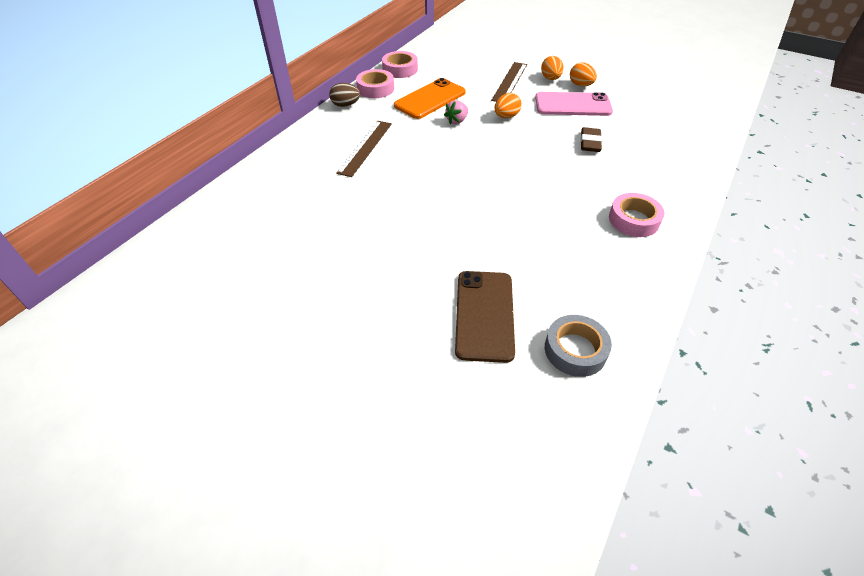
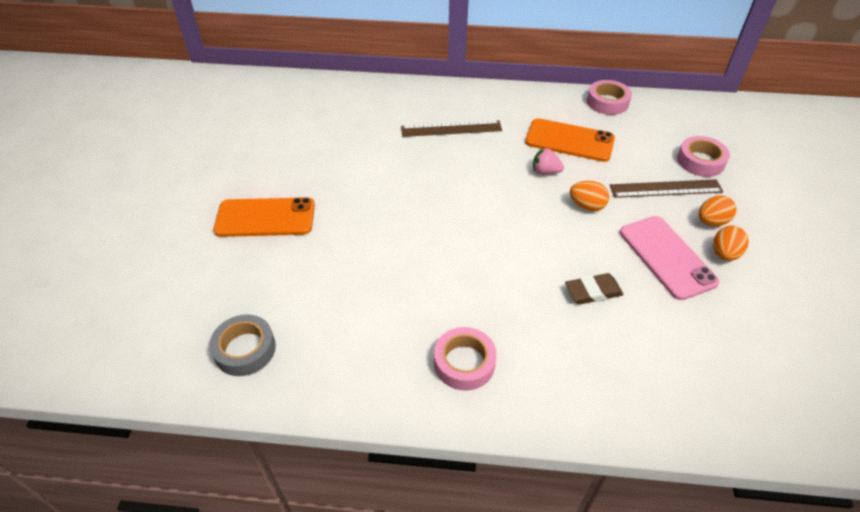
camera: 65 degrees right, 0 degrees up
(345, 105) = (509, 93): brown egg -> none
(375, 88) = (554, 100): pink tape -> pink tape (700, 161)
(401, 298) = (265, 217): none -> orange phone
(484, 315) = (265, 275): brown phone -> none

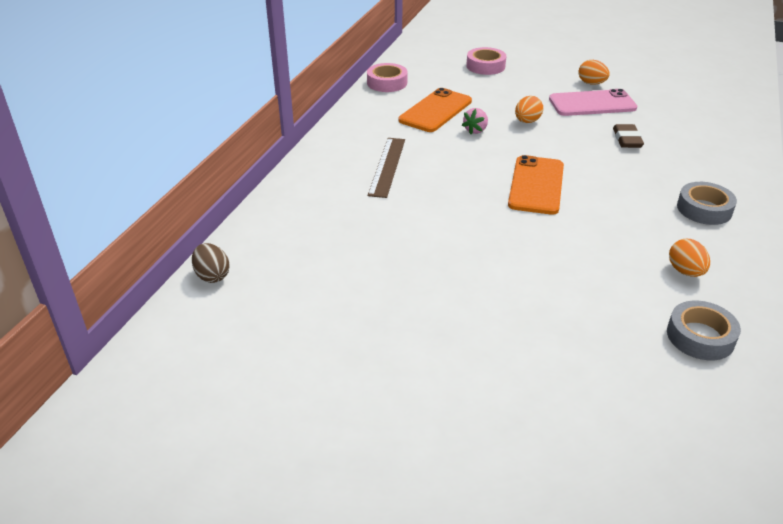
camera: 75 degrees left, 10 degrees down
(265, 217) = (499, 310): orange phone -> orange phone (536, 185)
(283, 81) = (212, 276): none -> brown egg
(464, 363) = (704, 209): pink tape -> grey tape
(665, 189) = (514, 86): brown ruler -> none
(711, 222) = (557, 79): orange egg -> orange egg (685, 271)

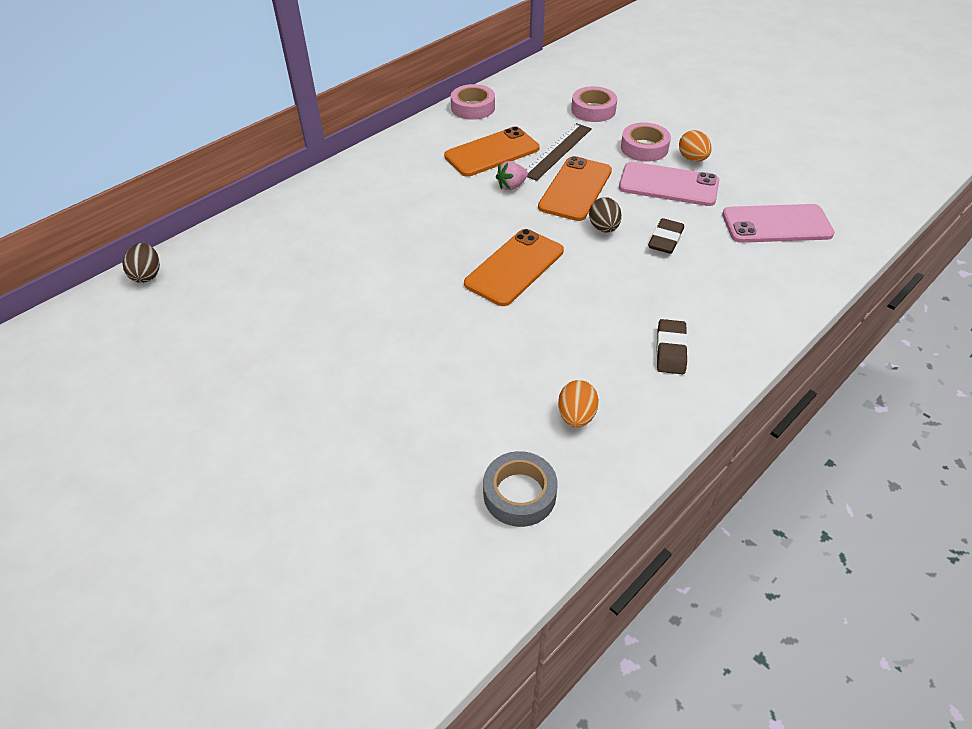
camera: 25 degrees right, 10 degrees up
(387, 166) = (389, 204): brown ruler -> brown ruler (557, 151)
(527, 121) = (575, 189): orange egg -> orange phone
(550, 83) = (644, 148): none -> pink tape
(575, 142) = (603, 228): none -> brown egg
(691, 112) = (776, 224): none -> pink phone
(704, 209) = (670, 350): grey tape -> brown eraser

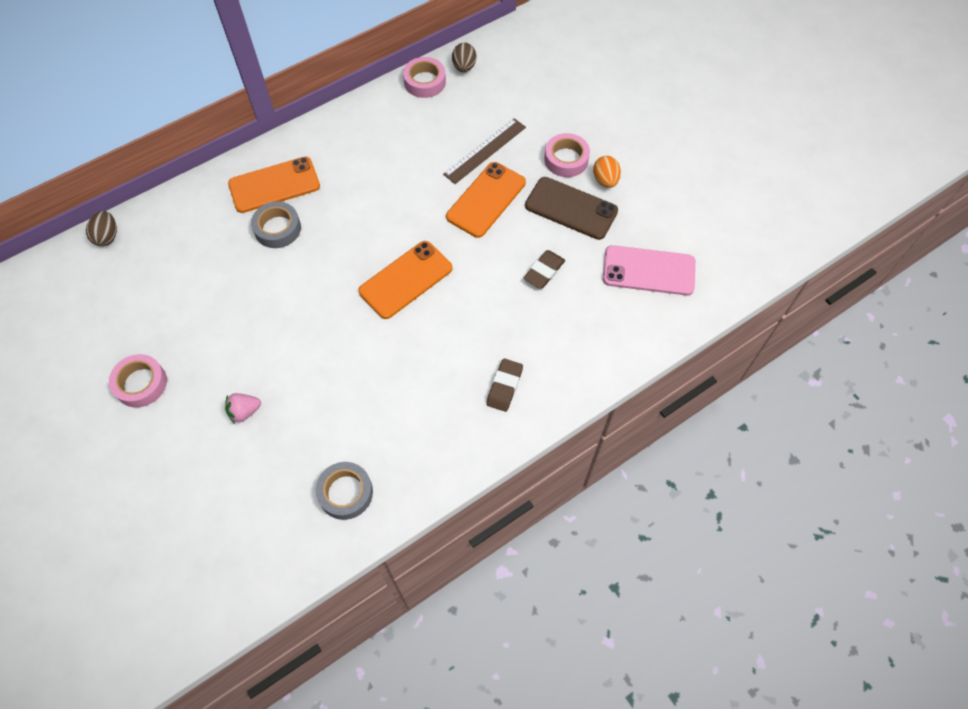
camera: 10 degrees right, 15 degrees up
(351, 242) = (277, 228): none -> grey tape
(492, 152) = (425, 143): orange phone -> orange phone (274, 185)
(511, 186) = (431, 187): pink strawberry -> pink strawberry (244, 411)
(576, 416) = (408, 434): orange egg -> none
(593, 110) = (536, 102): pink tape -> pink tape (141, 383)
(603, 228) = (495, 249): brown egg -> brown egg (464, 67)
(668, 185) = (571, 208): pink phone -> brown phone

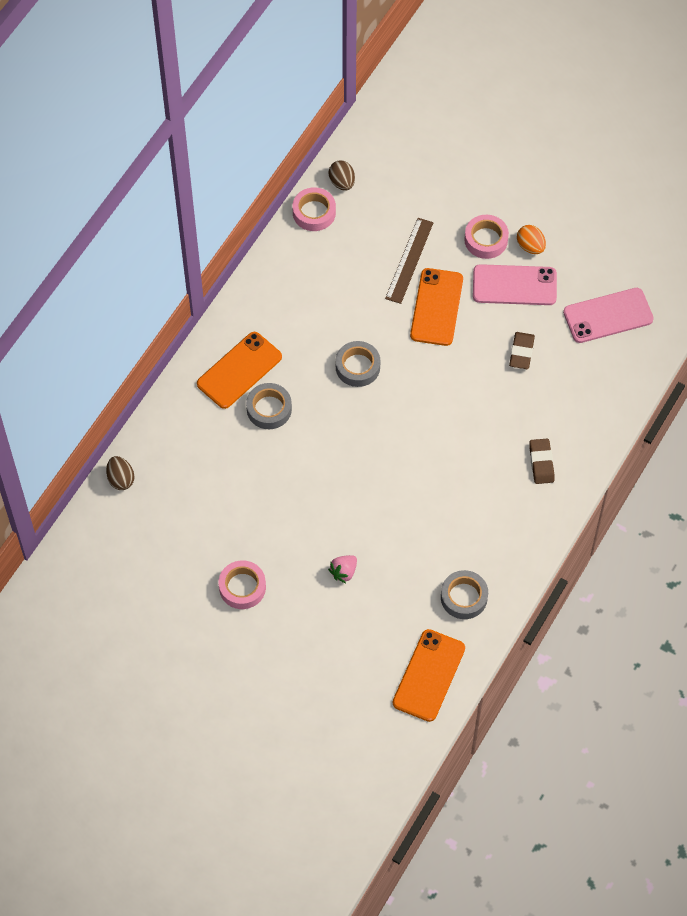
camera: 25 degrees left, 0 degrees up
(381, 223) = (357, 367): none -> grey tape
(405, 280) = (409, 408): orange phone -> orange phone (428, 675)
(571, 208) = (514, 285): brown phone -> pink phone

